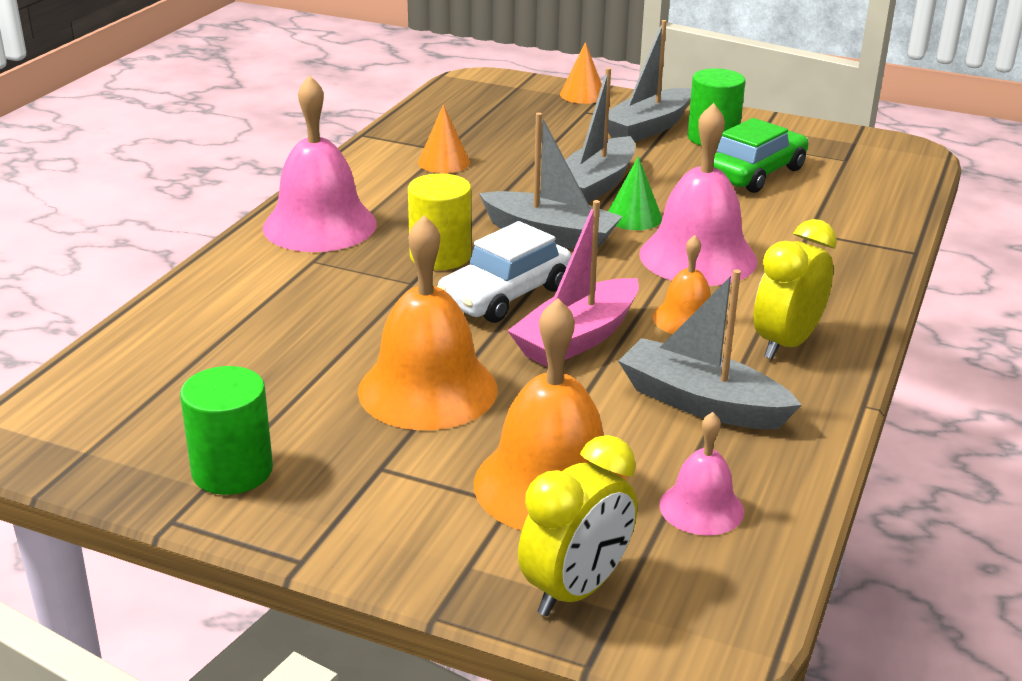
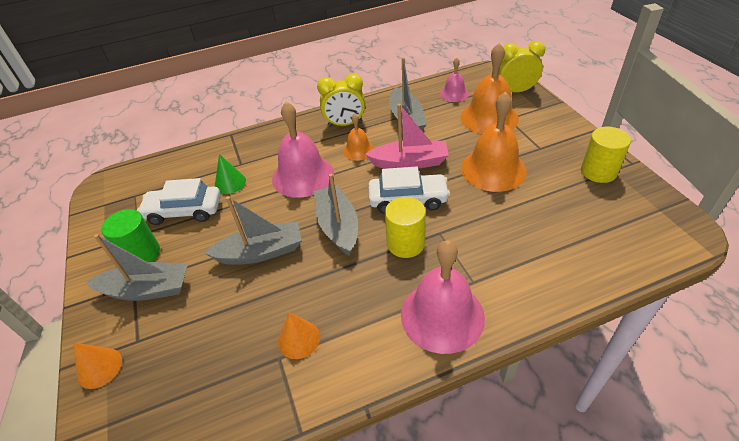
camera: 130 degrees left, 15 degrees up
(232, 471) = (598, 171): green cylinder -> yellow cylinder
(634, 217) = (284, 215): green cone -> green cone (230, 183)
(755, 173) = (184, 211): green car -> white car

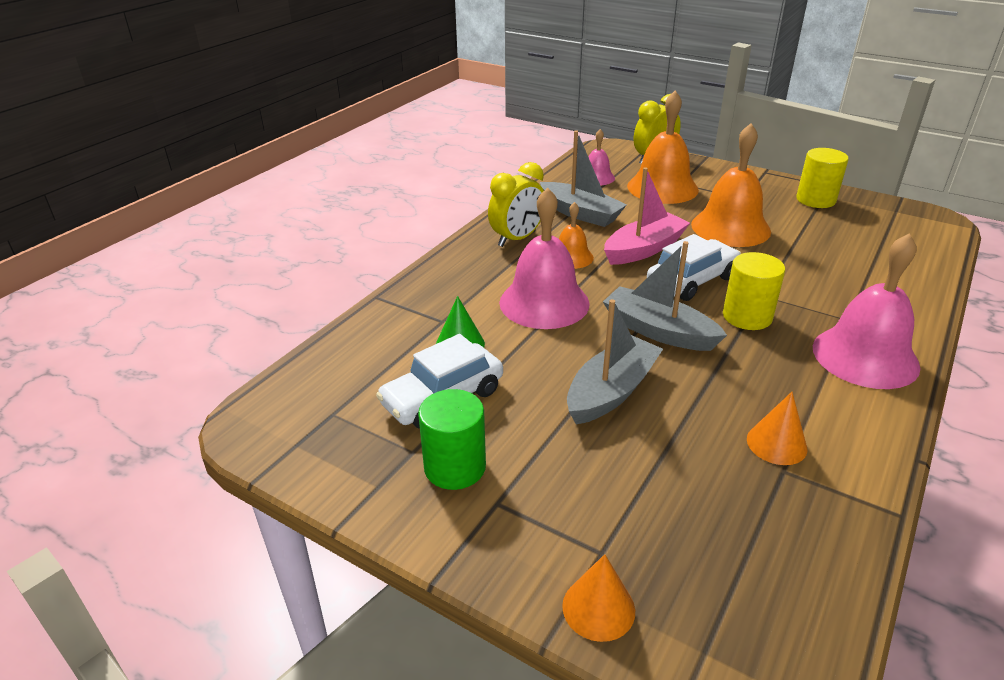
camera: 40 degrees left, 10 degrees down
(147, 289) = (527, 497): grey boat -> none

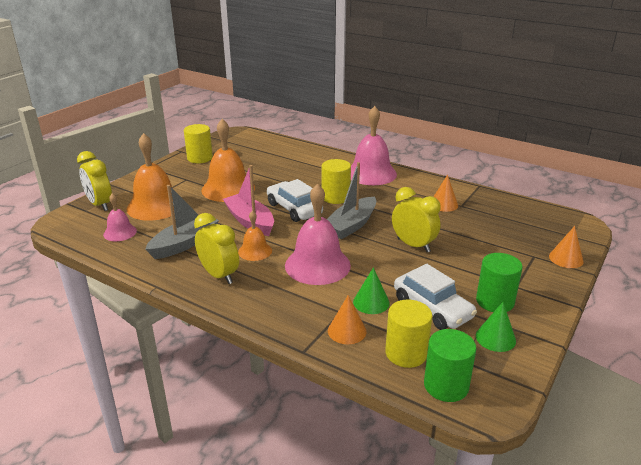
camera: 90 degrees left, 5 degrees down
(292, 395) = (446, 385): none -> green cylinder
(356, 367) = (406, 353): none -> yellow cylinder
(368, 453) = (495, 338): none -> green cone
(405, 325) = (347, 331): none -> orange cone
(611, 391) = (413, 245): grey boat -> yellow clock

